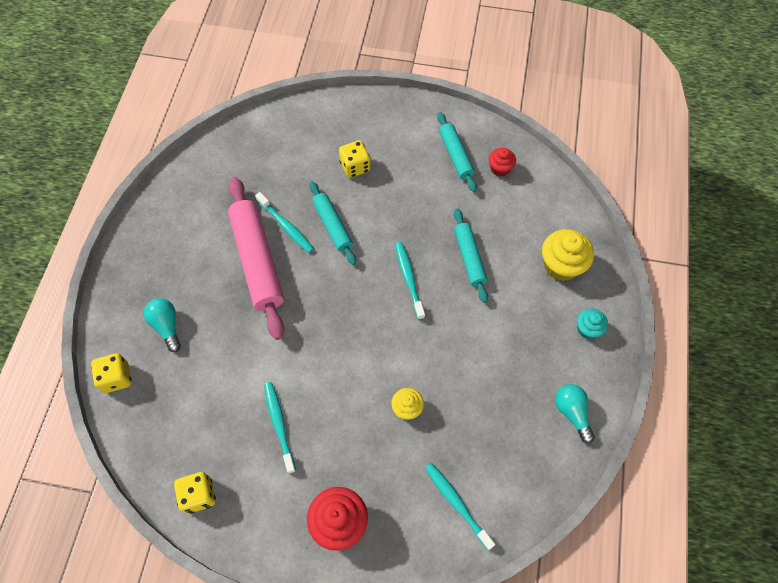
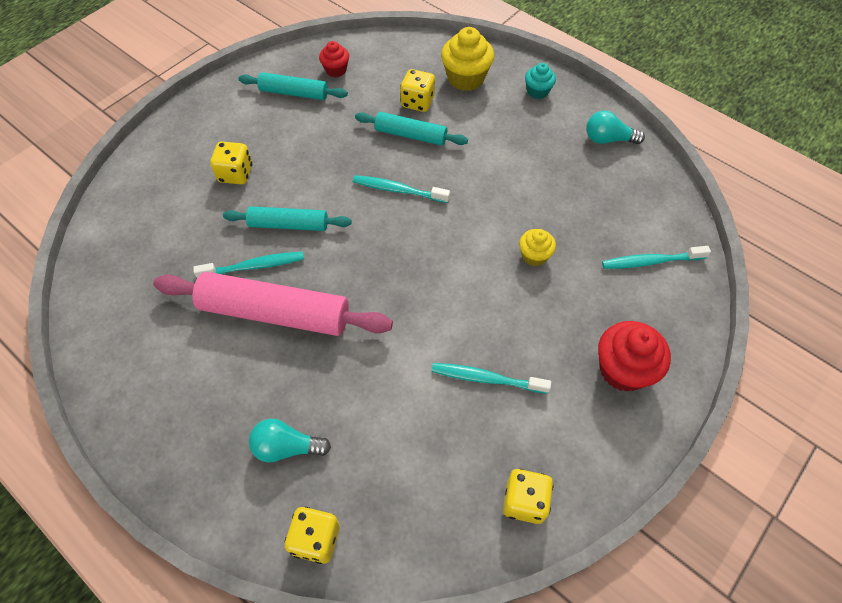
camera: 60 degrees left, 5 degrees down
(508, 244) = (417, 102): none -> yellow dice

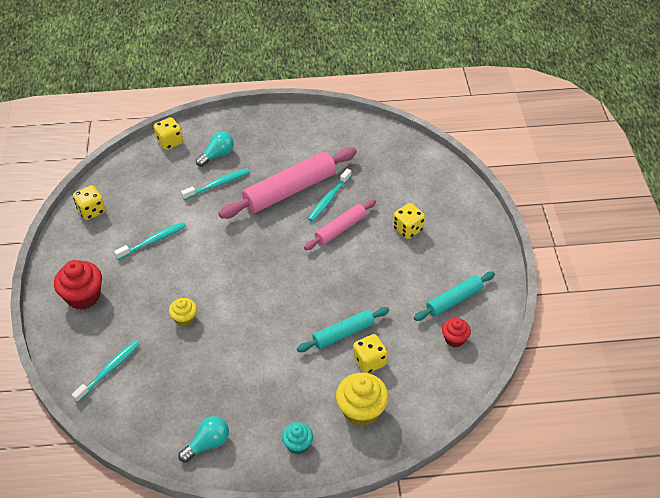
camera: 135 degrees right, 10 degrees down
(289, 224) = (340, 229): turquoise rolling pin -> pink rolling pin
(398, 190) = (306, 293): turquoise toothbrush -> turquoise toothbrush (217, 184)

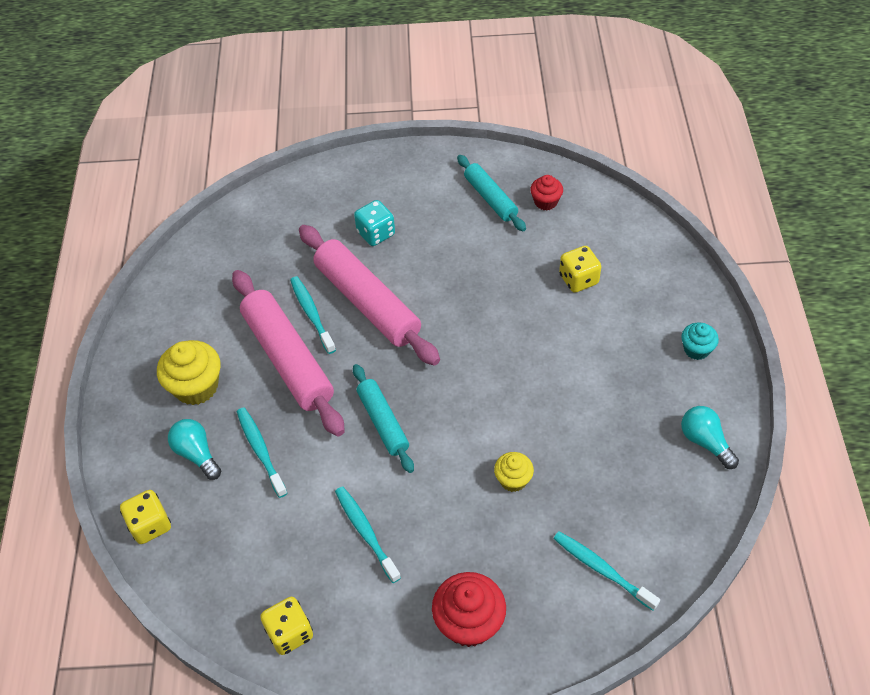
camera: 85 degrees left, 5 degrees up
(329, 199) = (311, 314): turquoise toothbrush -> turquoise toothbrush turned 150 degrees counterclockwise
(340, 229) = (367, 302): pink rolling pin -> pink rolling pin, size x1.75
(343, 334) = (538, 303): turquoise rolling pin -> turquoise rolling pin (383, 422)
(361, 411) = (646, 289): yellow cupcake -> yellow cupcake (196, 387)
(408, 229) = (376, 233): yellow dice -> turquoise dice

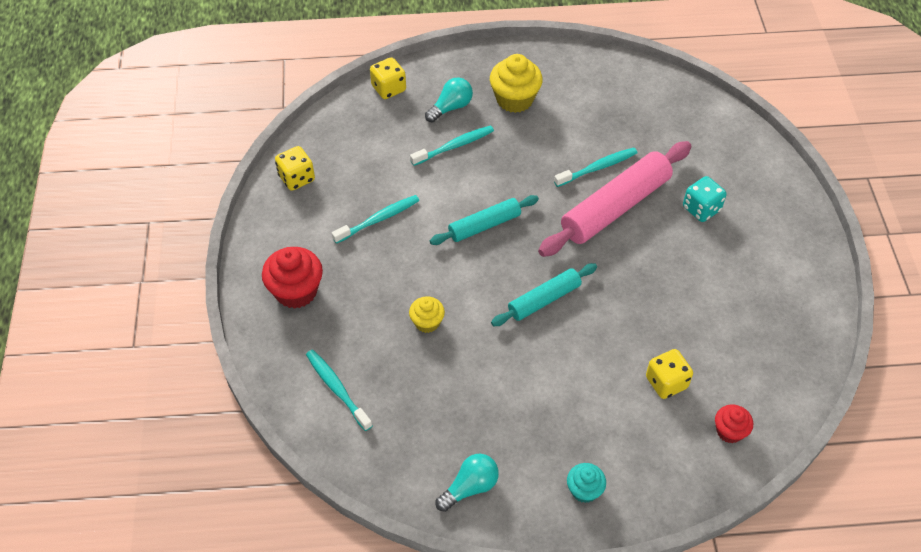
camera: 85 degrees right, 0 degrees up
(288, 359) = (547, 155): pink rolling pin -> none
(490, 198) = (767, 304): turquoise rolling pin -> turquoise rolling pin (544, 300)
(545, 202) = (772, 355): red cupcake -> red cupcake (729, 431)
(602, 569) = (337, 389): turquoise toothbrush -> turquoise toothbrush turned 75 degrees counterclockwise

